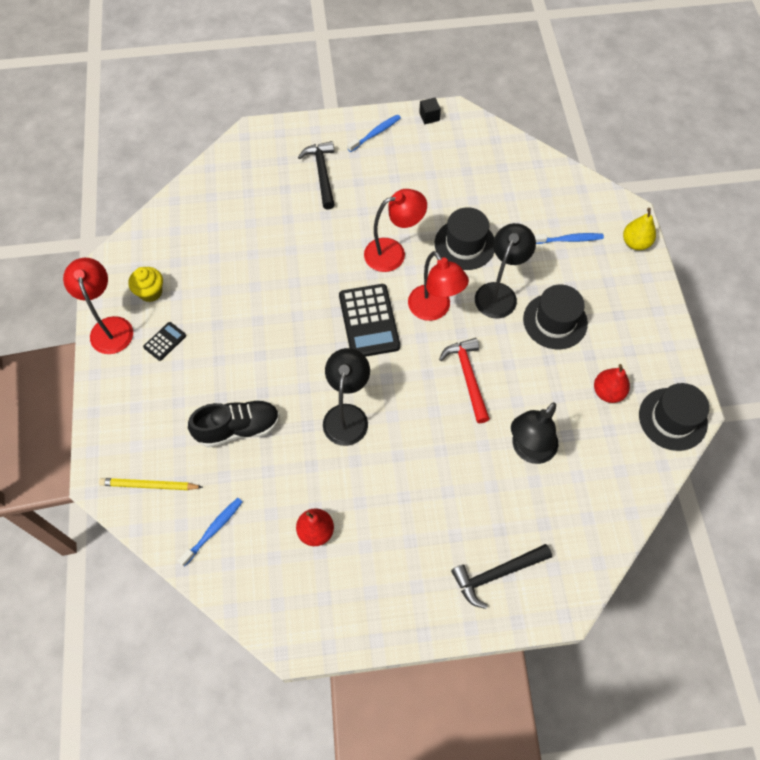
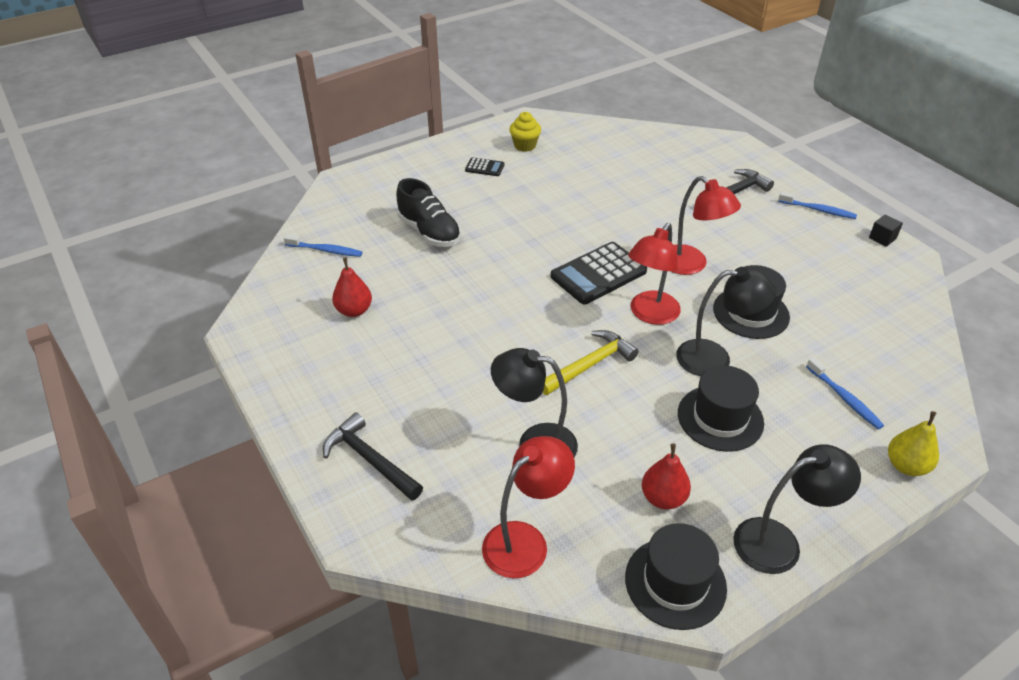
camera: 65 degrees right, 20 degrees down
(110, 327) = (477, 138): red lamp -> red lamp (525, 541)
(149, 485) = (349, 204): yellow pencil -> none
(347, 415) = (485, 292): black lamp -> black lamp (779, 542)
(467, 377) = (589, 365): red hammer -> yellow hammer

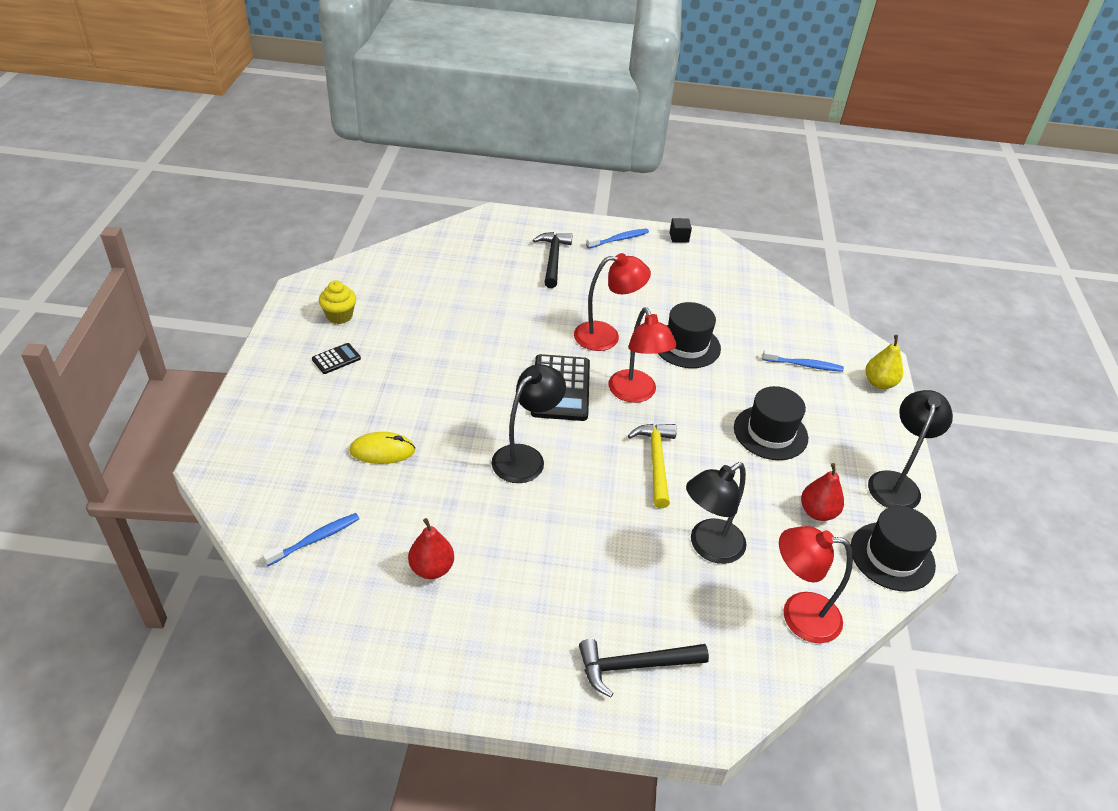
camera: 55 degrees left, 0 degrees up
(429, 232) = (382, 451): black shoe -> yellow mouse
(525, 541) = (798, 615): red lamp -> red lamp turned 75 degrees counterclockwise
(715, 358) = (713, 394): black lamp -> black lamp (525, 457)

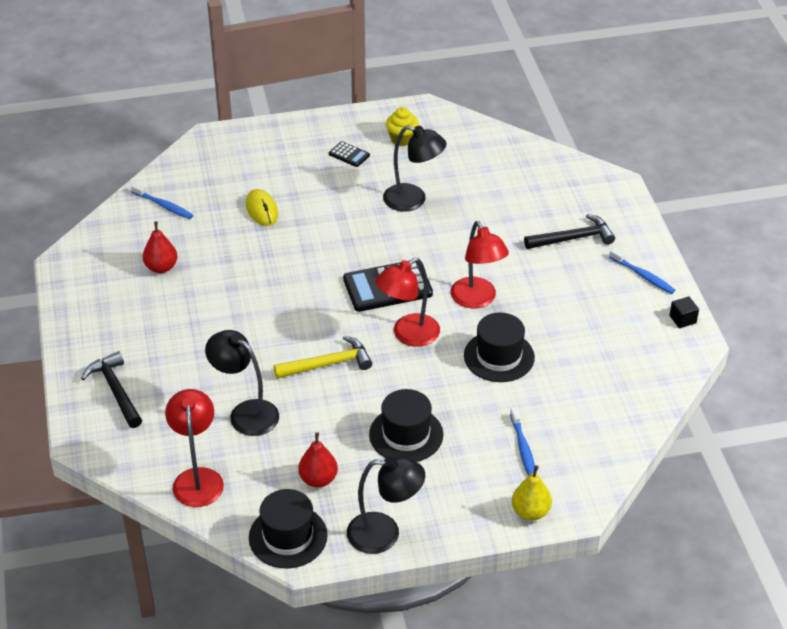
camera: 75 degrees right, 0 degrees up
(525, 457) = (294, 286): black lamp -> black lamp (413, 200)

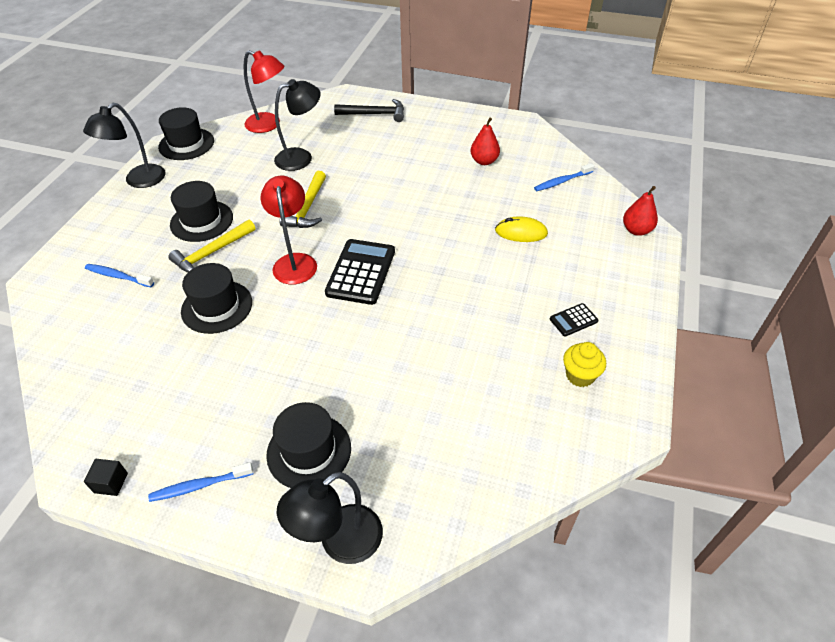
camera: 120 degrees right, 5 degrees up
(318, 479) = (212, 169): red pear -> red pear (636, 230)
(413, 200) = (467, 340): black lamp -> black lamp (340, 542)
(442, 398) = (212, 253): none -> yellow hammer
(477, 300) = (293, 324): red lamp -> none
(530, 512) = (66, 253): yellow pear -> none
(573, 238) = (309, 451): black hammer -> black hat

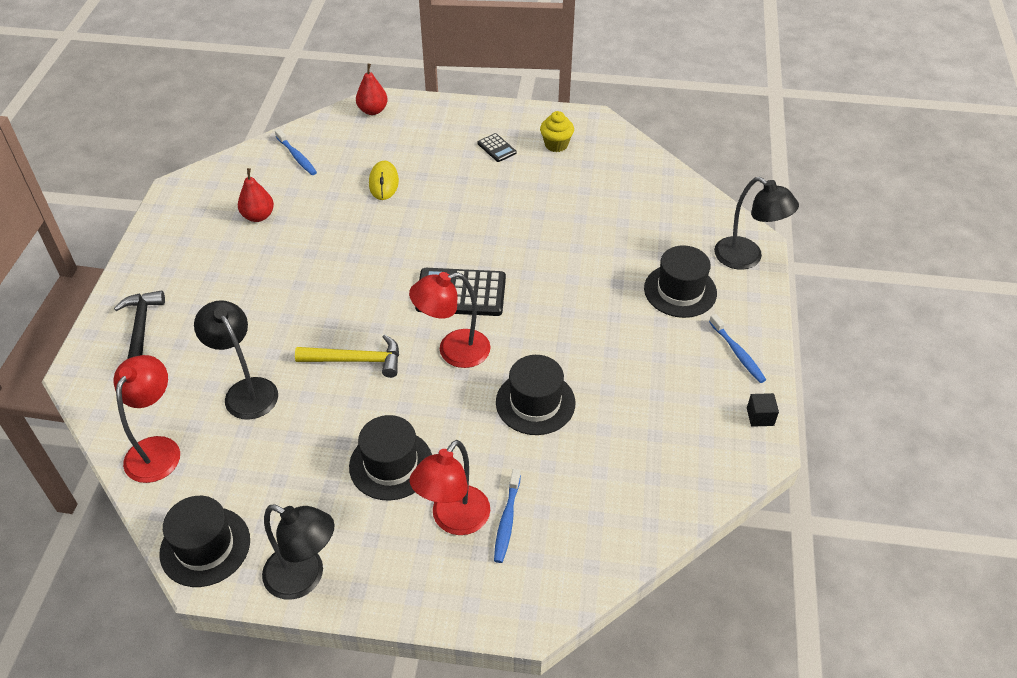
camera: 100 degrees left, 0 degrees up
(136, 248) = (454, 520): none -> red lamp
(212, 253) = (450, 434): yellow hammer -> none

